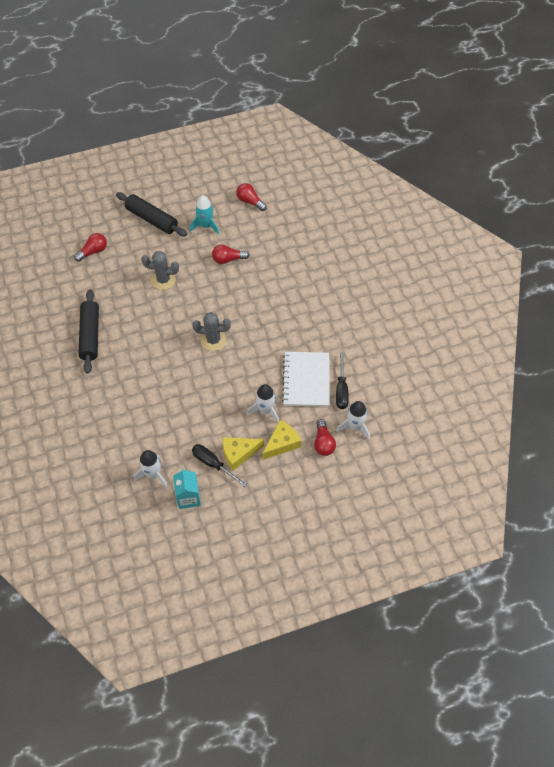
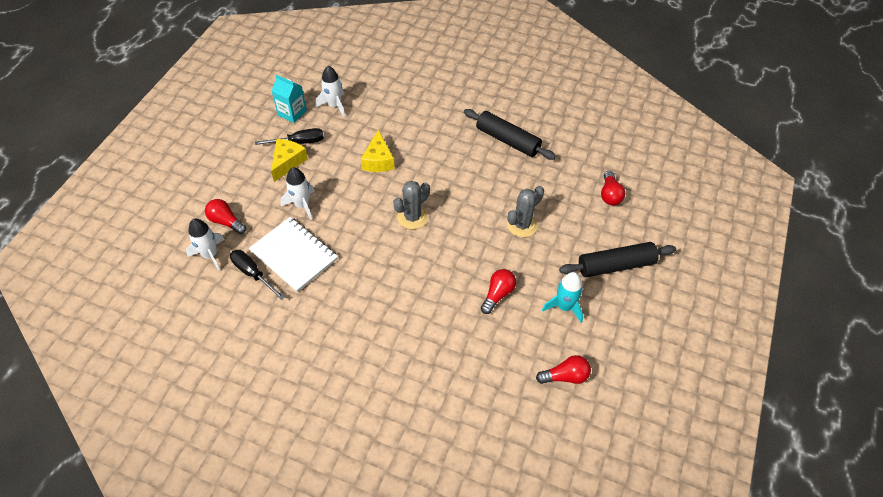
camera: 130 degrees right, 5 degrees down
(282, 443) = (261, 194): yellow cheese -> yellow cheese (378, 160)

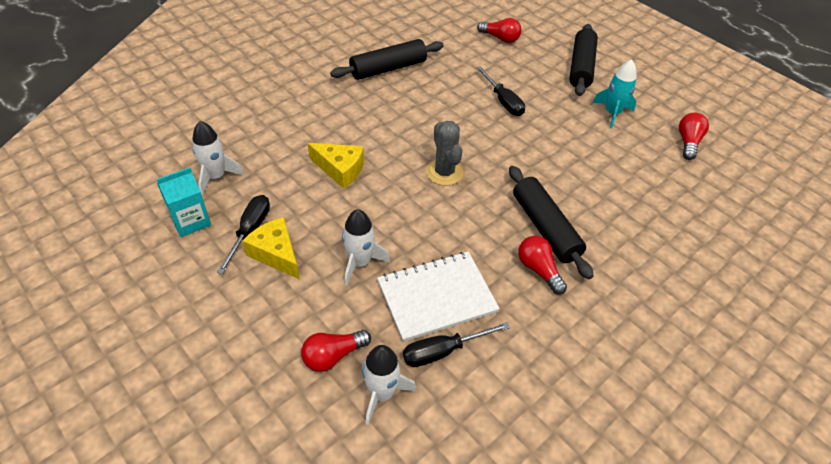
camera: 65 degrees left, 5 degrees down
(392, 297) = (545, 228): none -> black rolling pin
(498, 294) = (579, 149): red light bulb -> red light bulb (538, 270)
(522, 225) = (503, 101): grey cactus -> black screwdriver

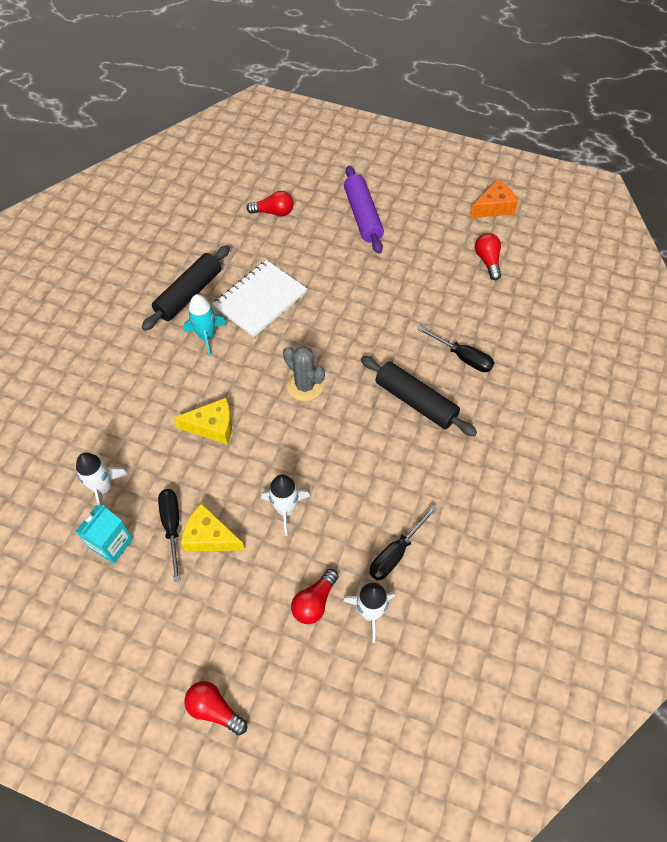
camera: 25 degrees left, 10 degrees up
(436, 297) = (365, 508): white notebook -> white notebook (260, 300)
(503, 101) = (314, 285): black screwdriver -> black screwdriver (462, 357)
(538, 270) = (430, 444): red light bulb -> red light bulb (214, 709)
(581, 67) = (363, 216): black rolling pin -> purple rolling pin
(612, 113) = (413, 257): turquoise rocket -> turquoise rocket (206, 336)
(718, 103) = (493, 207): none -> orange cheese

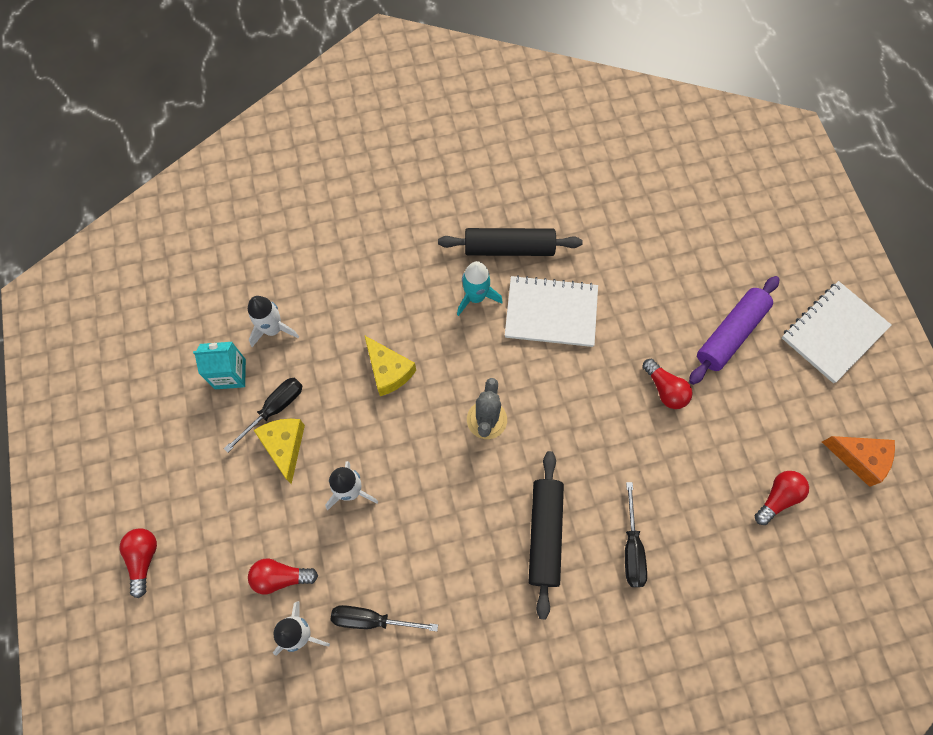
camera: 55 degrees right, 10 degrees up
(274, 212) = (663, 250): red light bulb -> red light bulb (665, 389)
(406, 168) = (833, 332): none -> white notebook

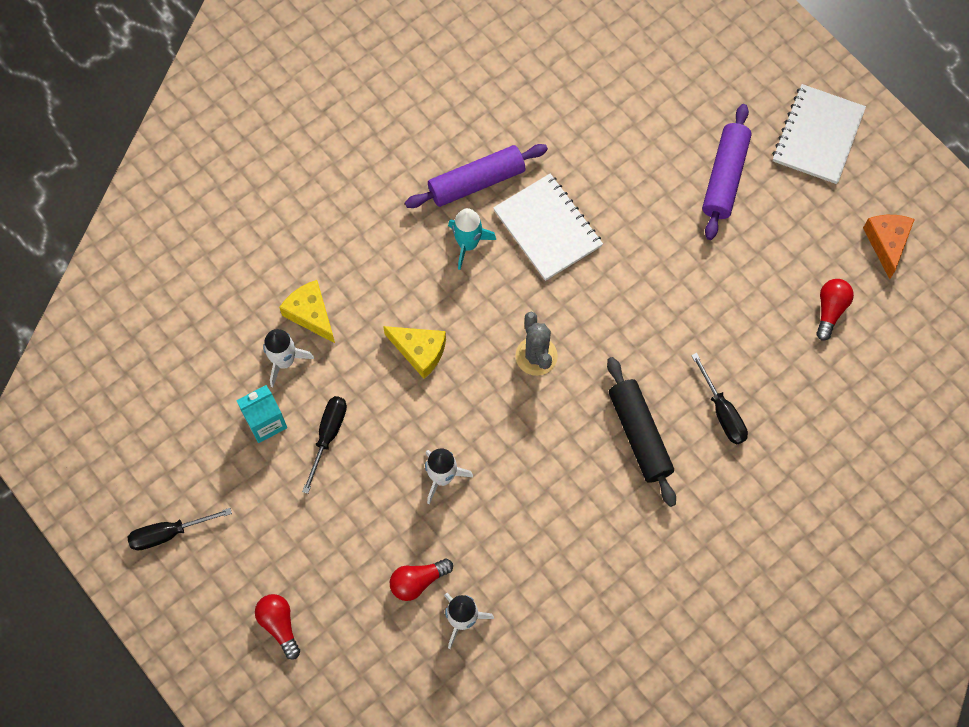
camera: 25 degrees left, 0 degrees up
(284, 446) = (357, 465): yellow cheese -> yellow cheese (311, 314)
(372, 619) = (521, 579): black screwdriver -> black screwdriver (169, 533)
(509, 248) = (476, 182): black rolling pin -> purple rolling pin
(551, 312) = (547, 228): white notebook -> white notebook turned 75 degrees clockwise
(665, 389) = (688, 256): red light bulb -> none
(859, 458) = (886, 243): orange cheese -> orange cheese turned 90 degrees counterclockwise

